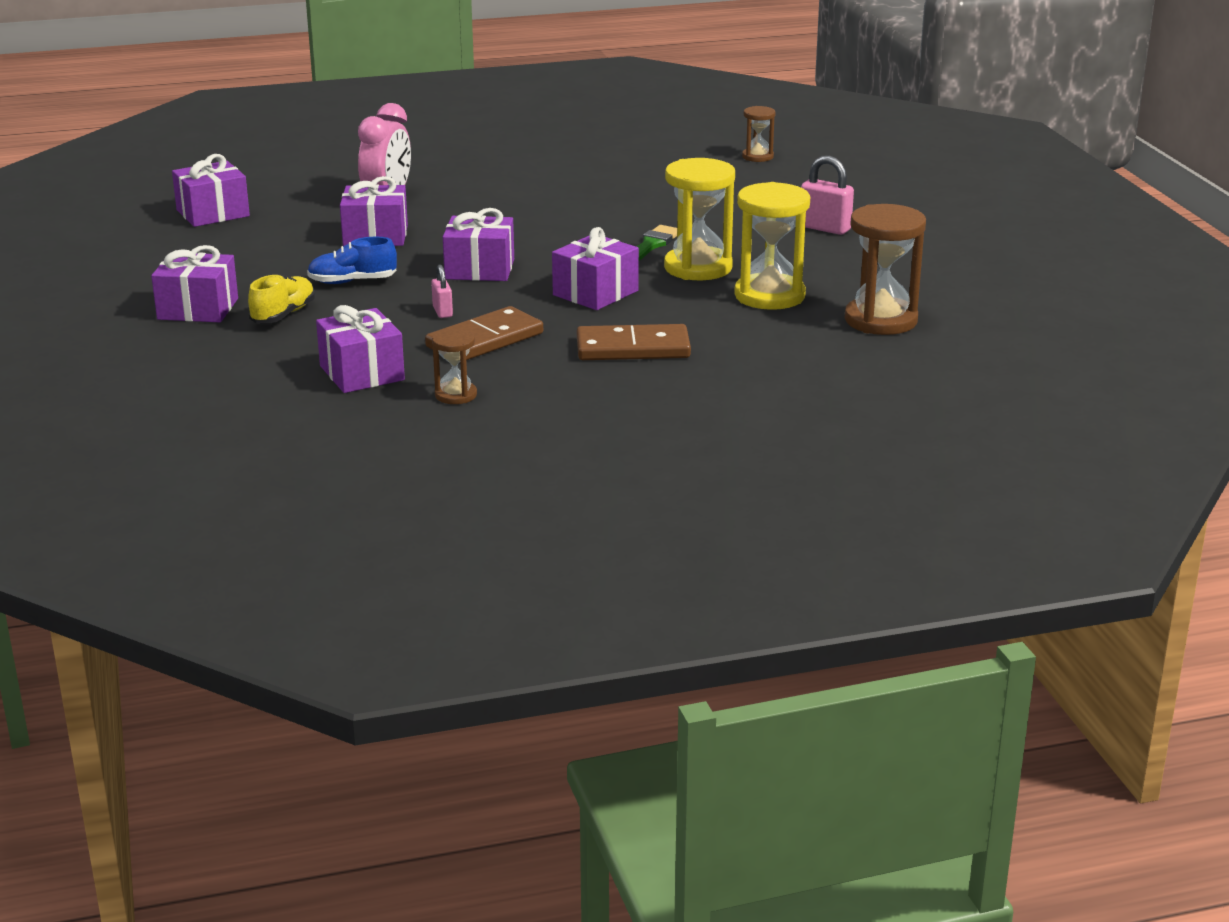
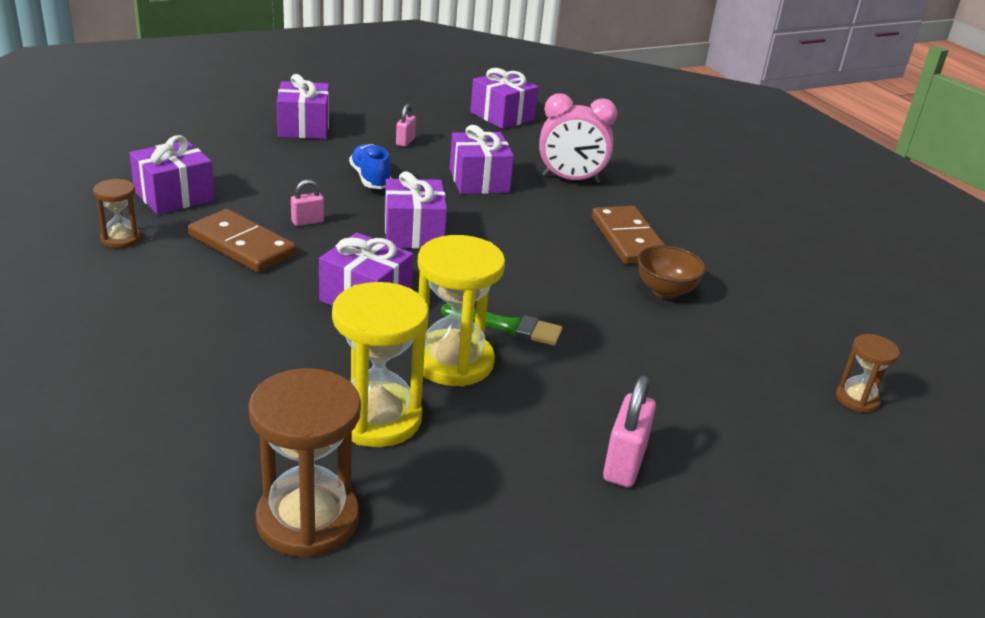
camera: 75 degrees right, 5 degrees up
(263, 261) = (405, 142): none -> pink padlock
(283, 315) = (295, 157): yellow shoe -> none
(606, 190) = (665, 291): none -> brown bowl
(633, 348) = (220, 326): brown domino -> brown domino (628, 239)

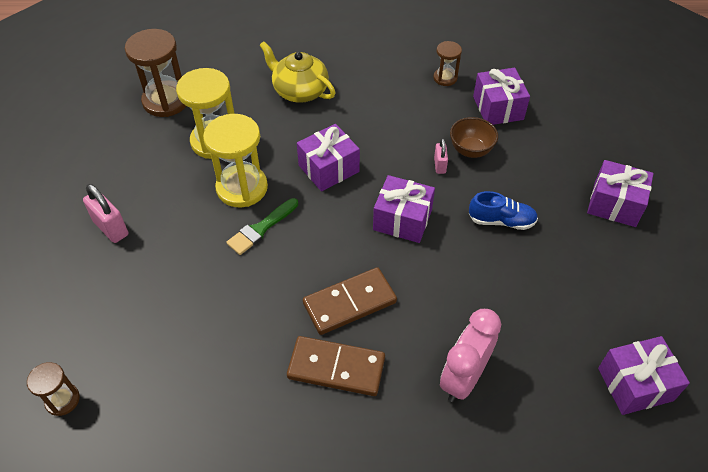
camera: 120 degrees right, 20 degrees up
(205, 362) = (299, 91): none -> yellow teapot
(242, 245) = (418, 127): brown domino -> brown domino (349, 303)
(405, 142) = (574, 269): pink padlock -> none
(479, 181) = (479, 297): purple gift -> none
(665, 291) = (250, 350): brown bowl -> brown bowl (471, 150)

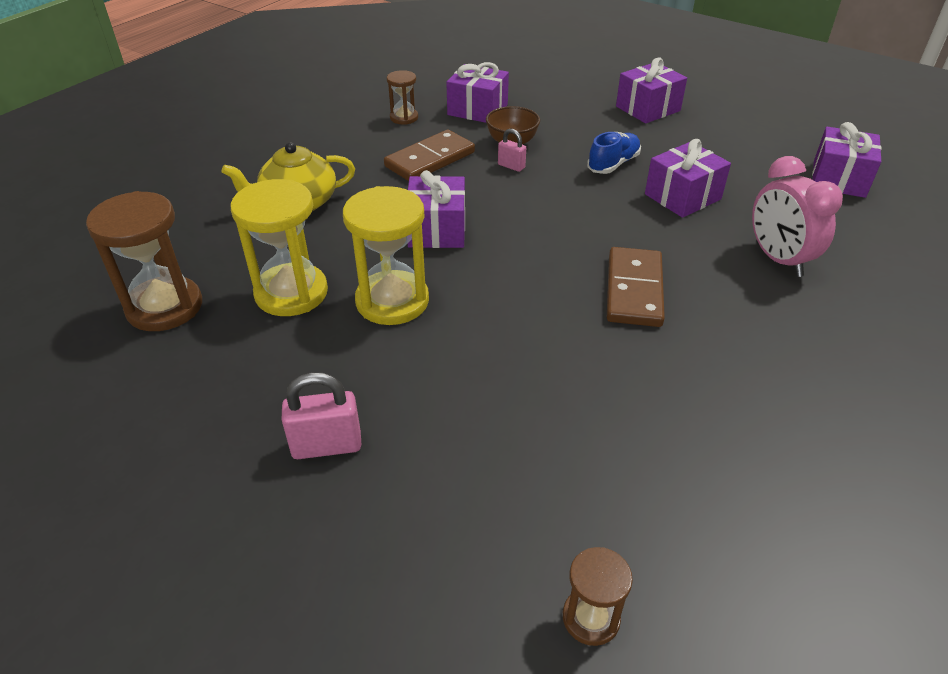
camera: 55 degrees left, 10 degrees down
(261, 228) = (470, 311): green brush -> none
(336, 368) = (712, 333): brown domino -> brown domino (430, 159)
(402, 220) = (557, 214): purple gift -> purple gift (682, 196)

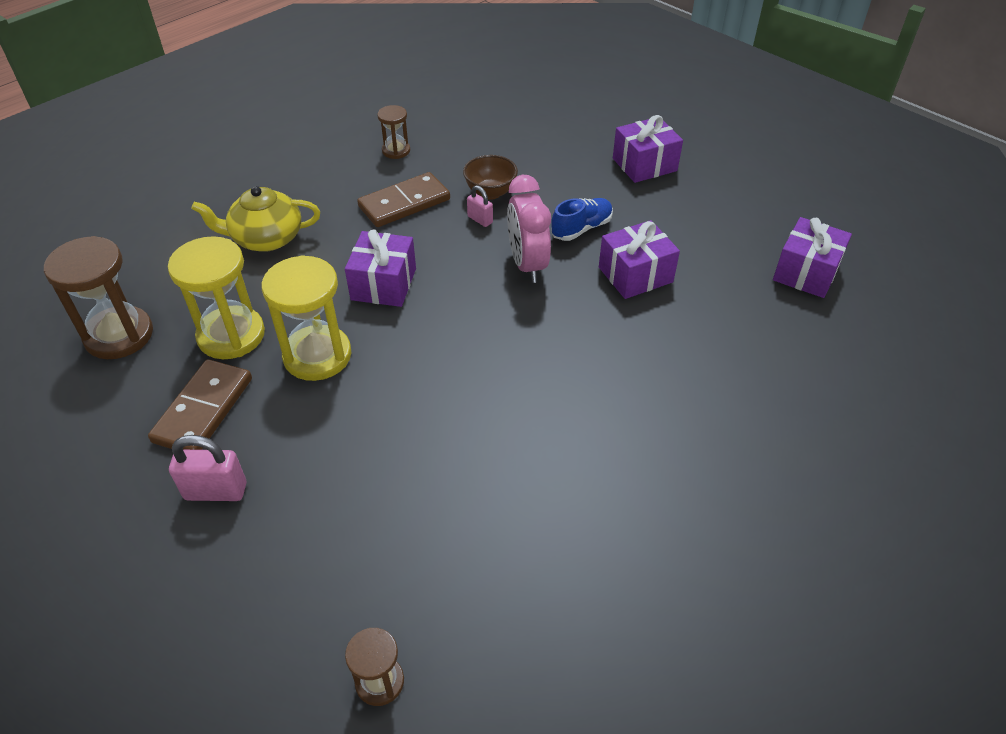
camera: 10 degrees right, 5 degrees up
(477, 110) = (471, 148): purple gift -> none
(634, 290) = (544, 374): brown domino -> brown domino (204, 410)
(778, 259) = (699, 358): pink clock -> pink clock (527, 265)

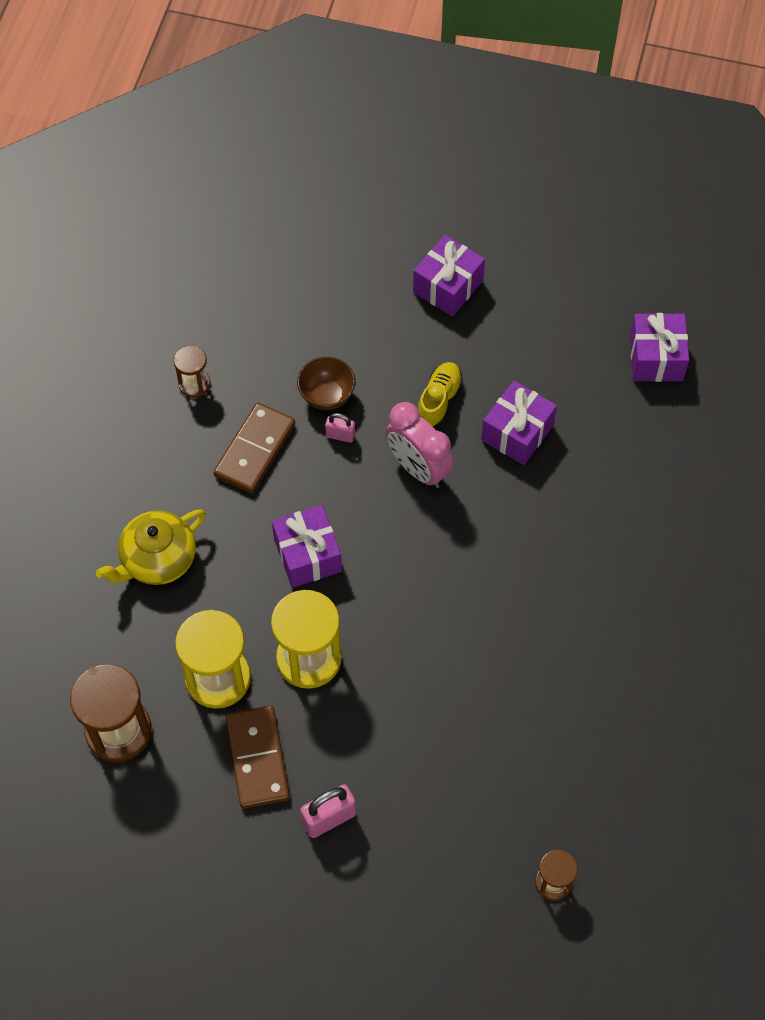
camera: 30 degrees left, 15 degrees up
(581, 228) = (439, 400): blue shoe -> yellow shoe

